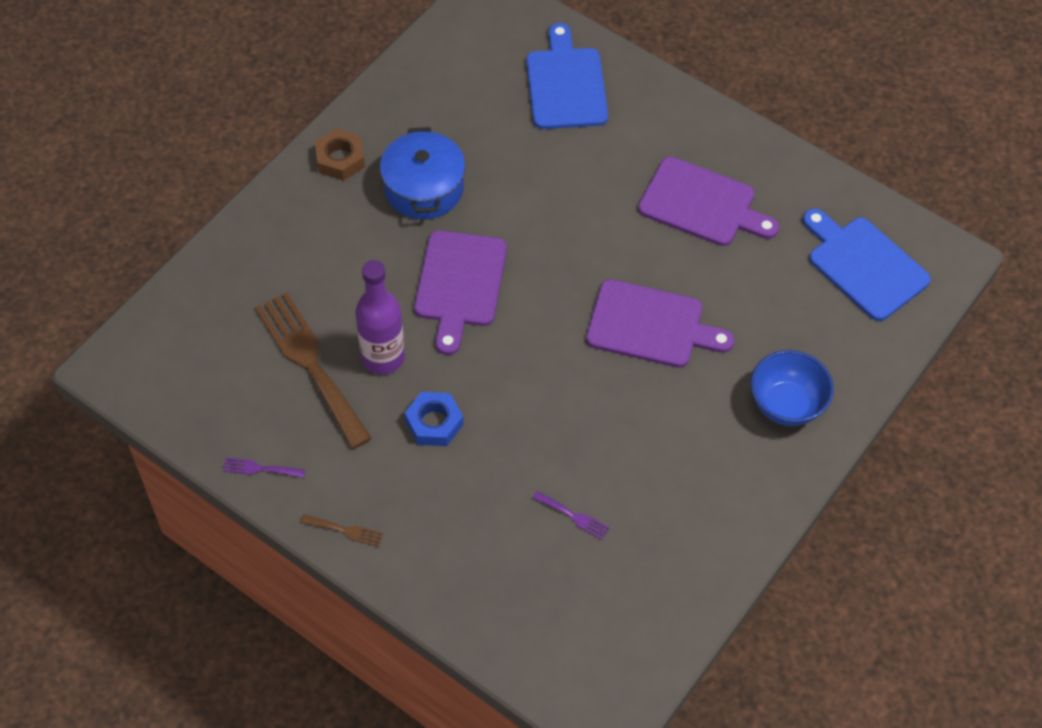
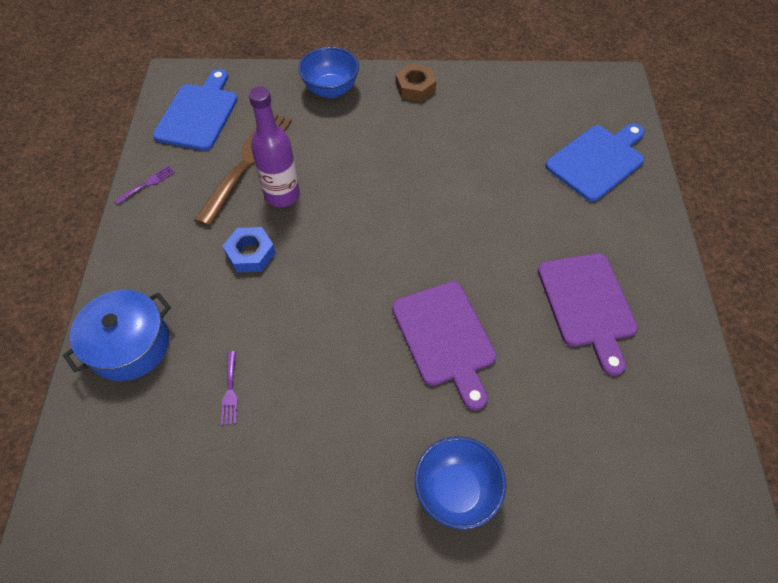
camera: 55 degrees right, 0 degrees up
(259, 469) = (147, 184): purple fork -> purple fork turned 75 degrees clockwise
(273, 233) = (331, 90): none -> blue bowl
(345, 530) = (127, 256): brown fork -> none
(424, 188) = (434, 138): blue pot -> blue pot (130, 345)
(460, 284) = (376, 201): purple cutting board -> none
(864, 265) = (654, 467): blue cutting board -> blue cutting board (198, 114)

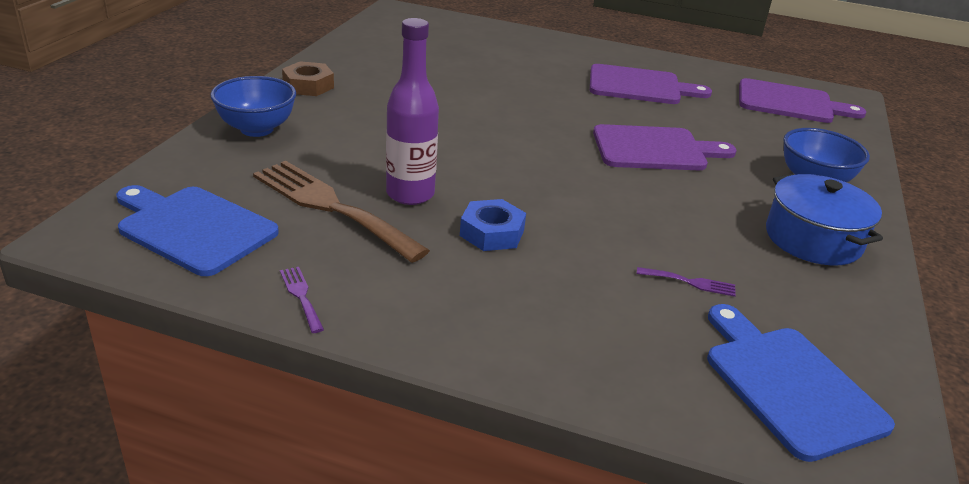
camera: 75 degrees left, 25 degrees down
(130, 345) = (600, 353): blue pot -> blue pot (813, 239)
(597, 160) = (485, 42): blue cutting board -> blue cutting board (788, 385)
(658, 465) = (790, 103): none -> purple cutting board

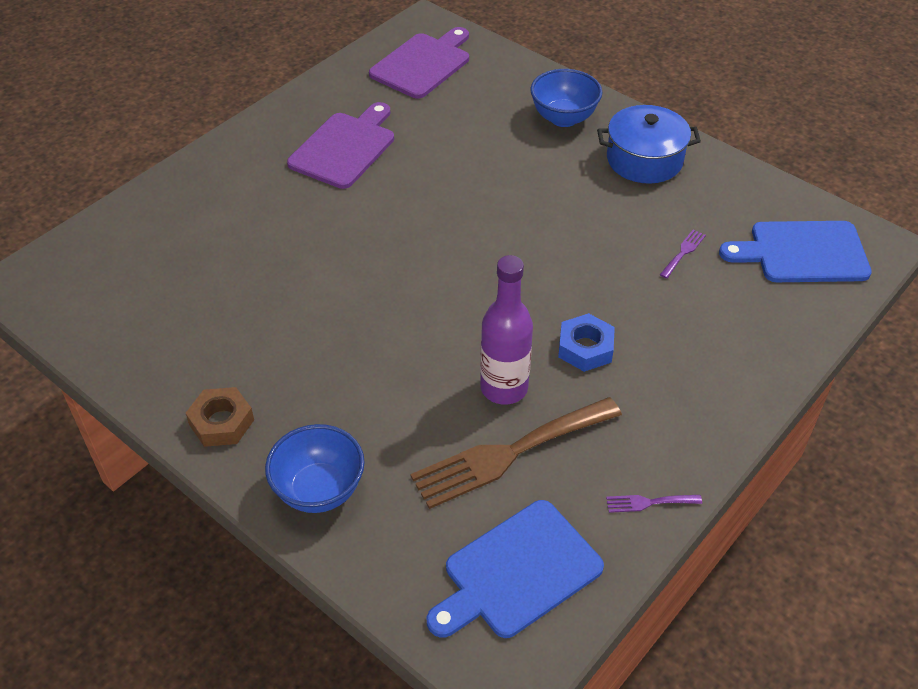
camera: 65 degrees left, 15 degrees up
(654, 149) = (477, 189): purple cutting board -> none

